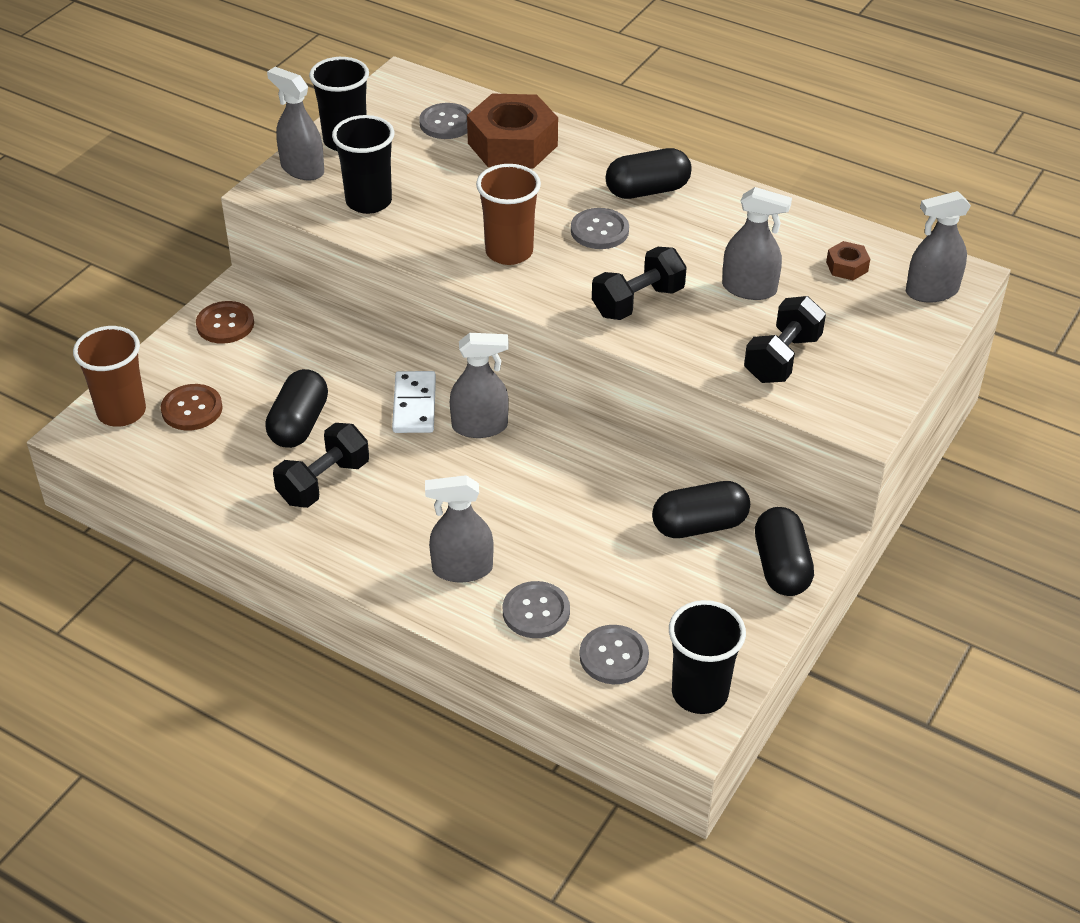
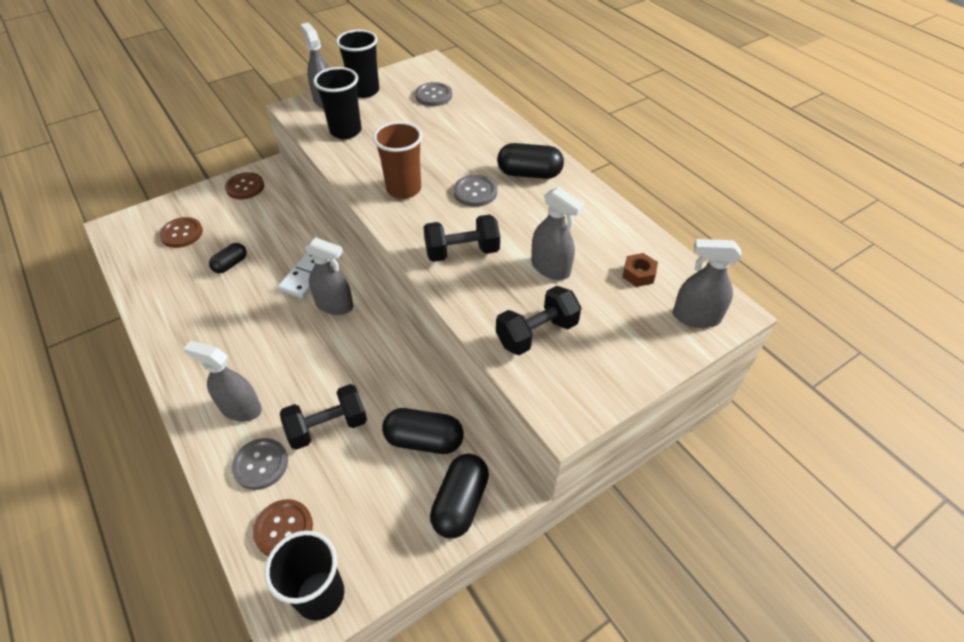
camera: 25 degrees right, 5 degrees up
(121, 412) = (144, 222): brown cup -> none
(299, 424) = (230, 264): black capsule -> black capsule, size x0.61
(323, 482) = (211, 309): black dumbbell -> black dumbbell (328, 427)
(512, 144) = (463, 119): brown nut -> none
(614, 656) = (283, 529): grey button -> brown button

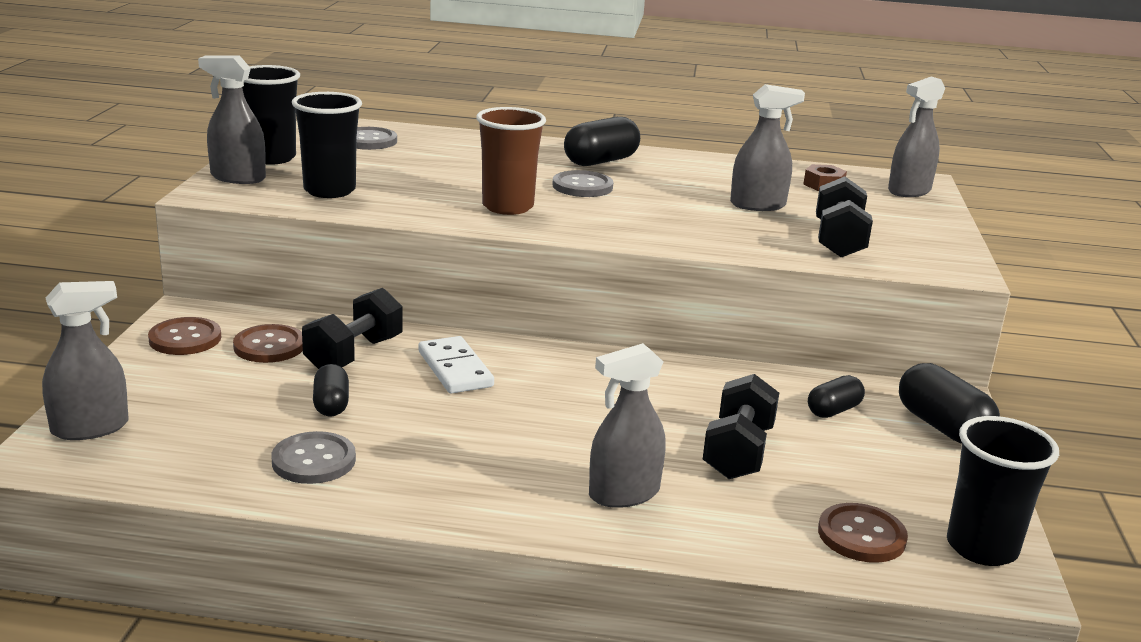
camera: 50 degrees left, 25 degrees down
(182, 234) = (185, 413): brown button -> brown button (269, 346)
(261, 464) = (740, 514): grey button -> grey button (314, 460)
(334, 305) = (541, 374): grey spray bottle -> grey spray bottle (90, 428)
(424, 440) = (833, 410): black capsule -> black capsule, size x0.61
(462, 252) = (667, 223): black dumbbell -> black dumbbell (354, 355)

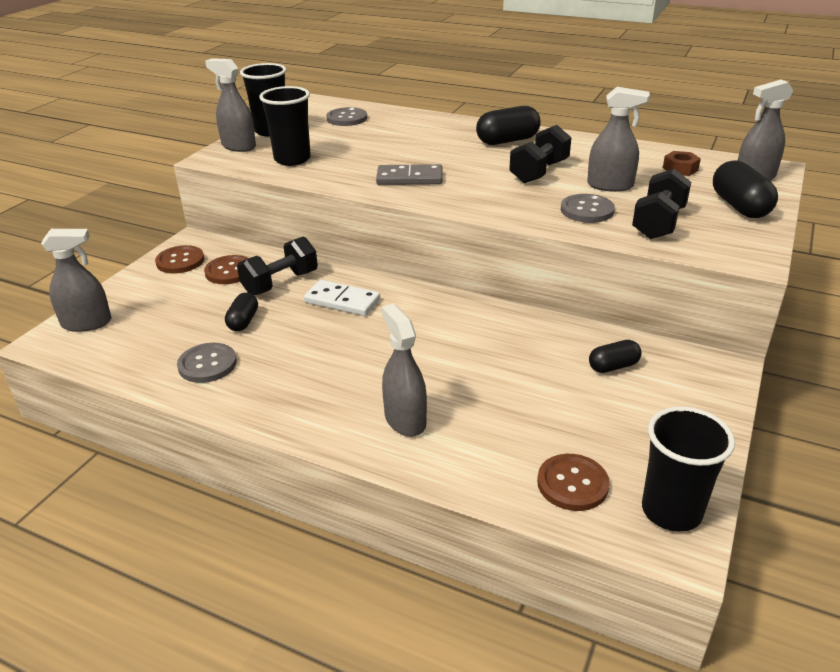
camera: 20 degrees right, 10 degrees up
(455, 369) = (342, 301): white domino -> white domino turned 60 degrees counterclockwise
(507, 207) = (409, 178): brown cup -> grey domino
(582, 186) = (478, 163): grey button -> grey button (587, 210)
(623, 494) = (405, 419): grey spray bottle -> grey spray bottle turned 75 degrees clockwise
(738, 452) = (513, 395): black dumbbell -> black dumbbell (539, 172)
(942, 427) = (700, 392): black capsule -> black capsule (739, 206)

